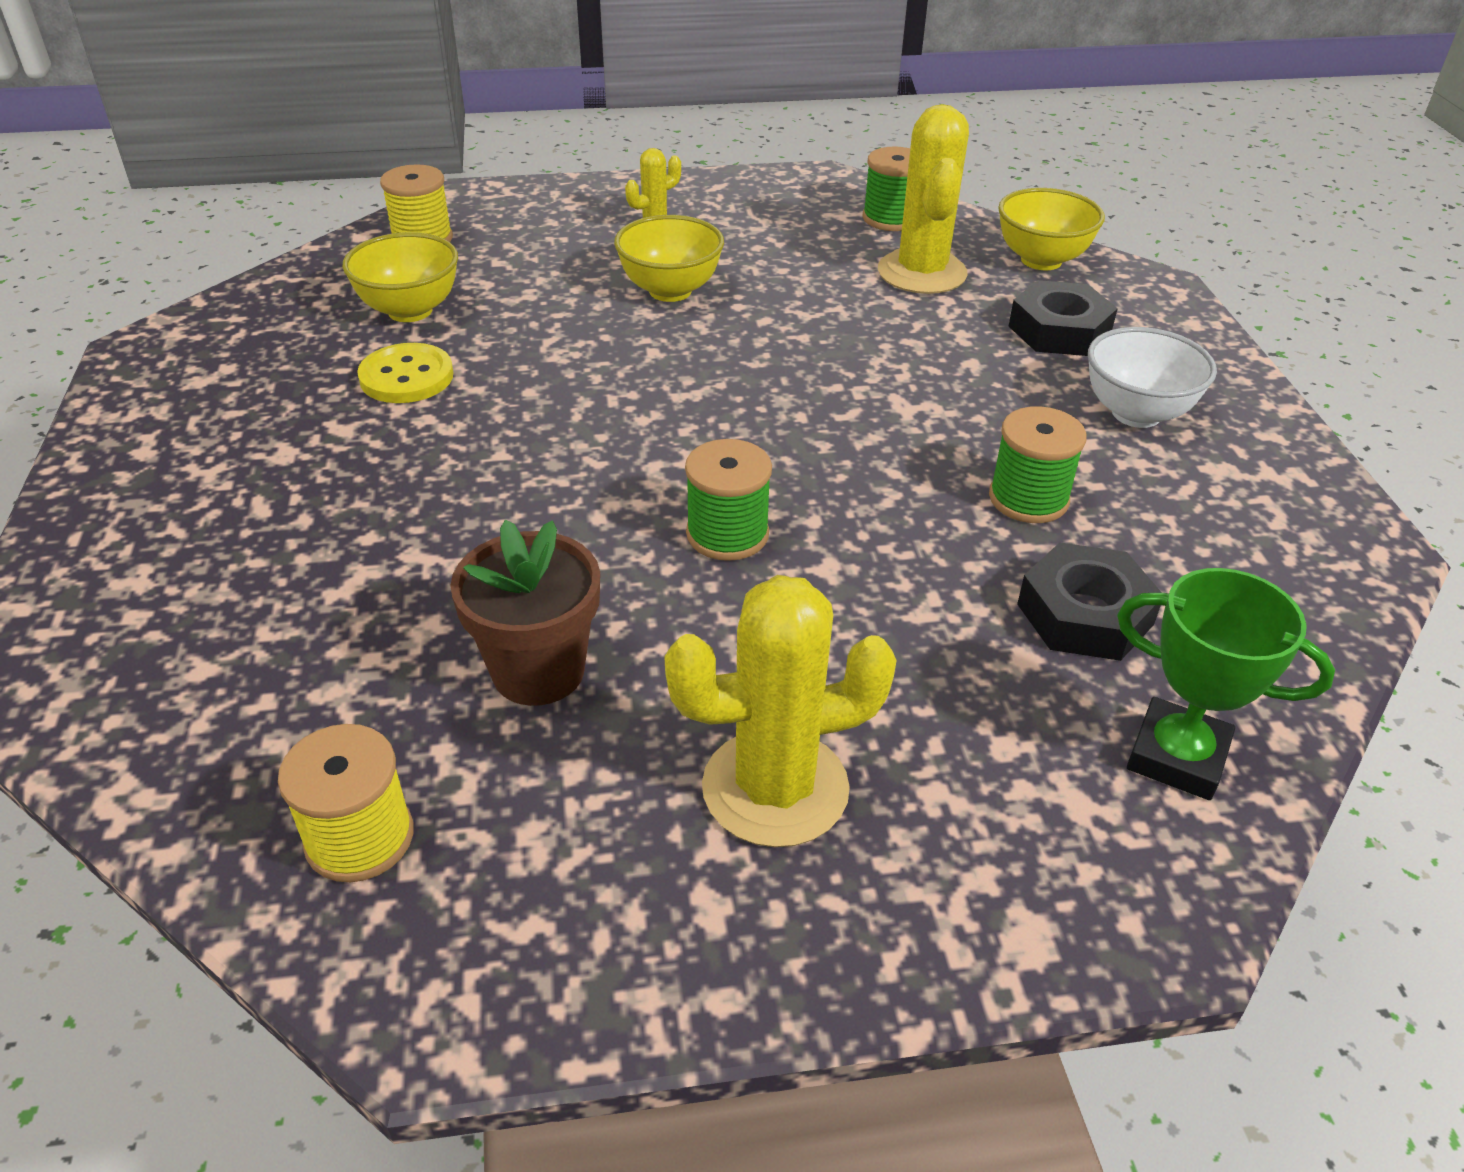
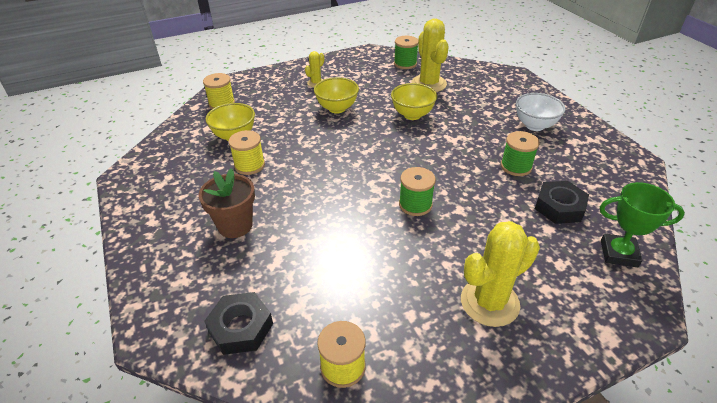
camera: 15 degrees left, 0 degrees up
(406, 377) = (249, 165): yellow button -> yellow spool
(538, 671) = (374, 278): brown flower pot -> brown flower pot (235, 225)
(1041, 260) = (469, 71): yellow bowl -> yellow bowl (412, 115)
(1059, 330) = (490, 98): black nut -> black nut (241, 327)

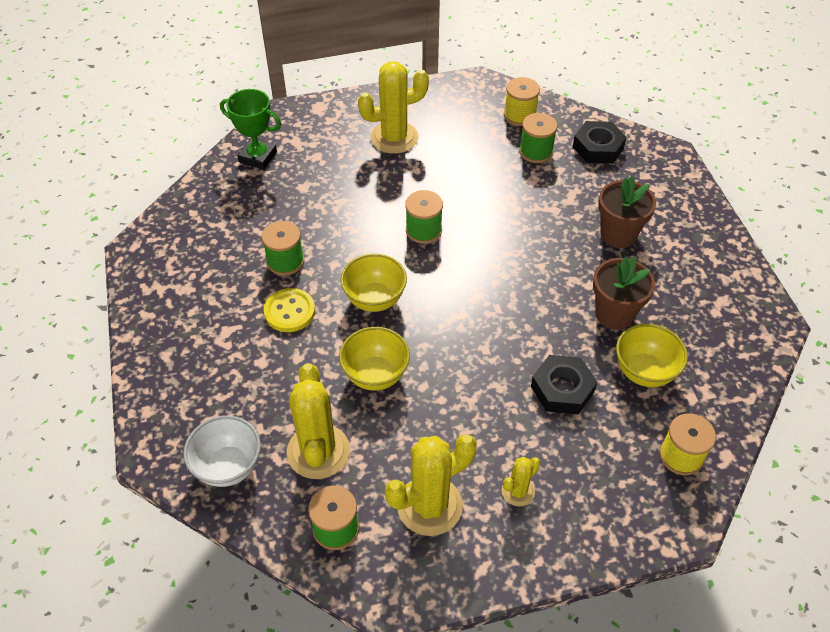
camera: 170 degrees left, 10 degrees up
(249, 165) = (614, 314): yellow spool -> brown flower pot
(317, 309) = (536, 152): none -> green spool
(337, 108) = (488, 410): yellow bowl -> yellow bowl (374, 299)
(361, 74) = (429, 506): none -> yellow cactus
(489, 138) = (289, 311): none -> yellow button
(534, 125) = (213, 324): white bowl -> white bowl (228, 467)
(559, 207) = (275, 206): black nut -> black nut (562, 389)

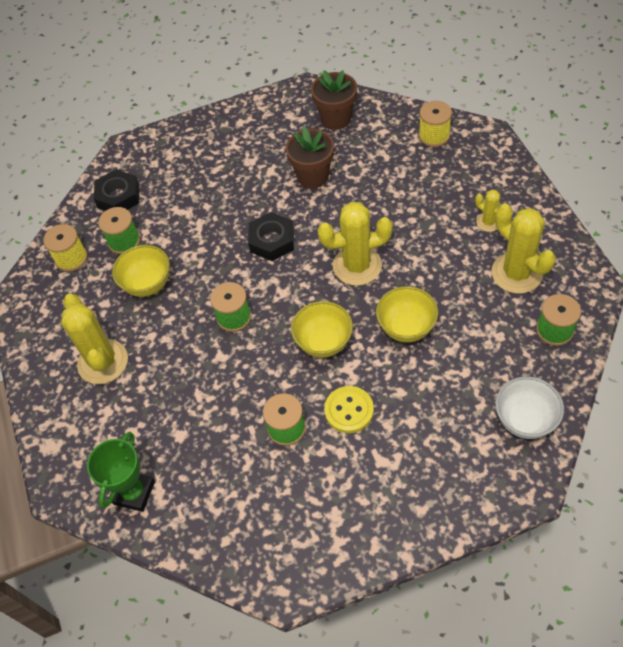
camera: 90 degrees left, 5 degrees up
(318, 451) = (491, 356): yellow cactus -> yellow cactus (357, 266)
(562, 389) = (392, 203): black nut -> black nut (272, 241)
(618, 234) = (226, 178): brown flower pot -> brown flower pot (336, 119)
(644, 372) = (366, 157): yellow bowl -> yellow bowl (148, 284)

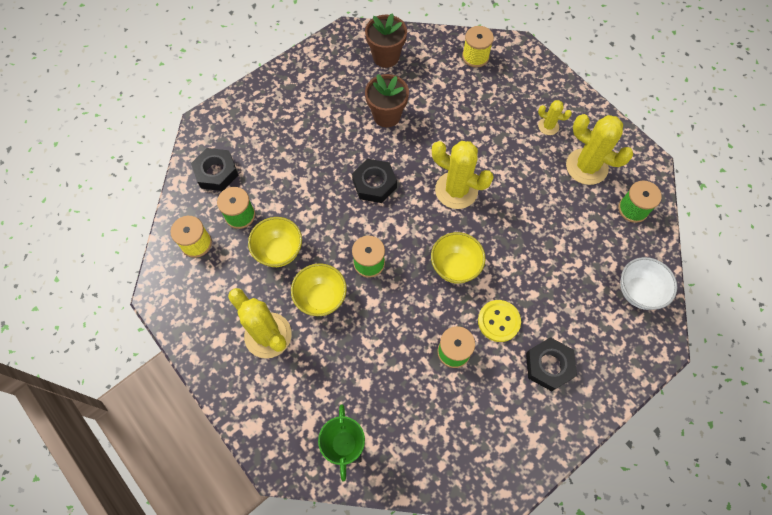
camera: 25 degrees left, 10 degrees up
(357, 266) = (456, 190): yellow cactus -> yellow cactus turned 60 degrees clockwise
(387, 471) = (549, 365): none -> black nut
(406, 328) = (517, 236): yellow bowl -> yellow bowl (321, 298)

